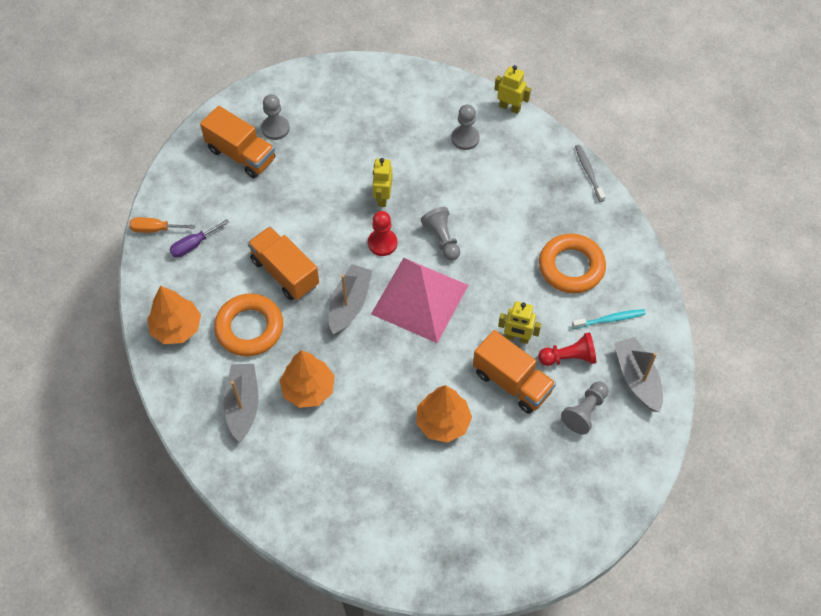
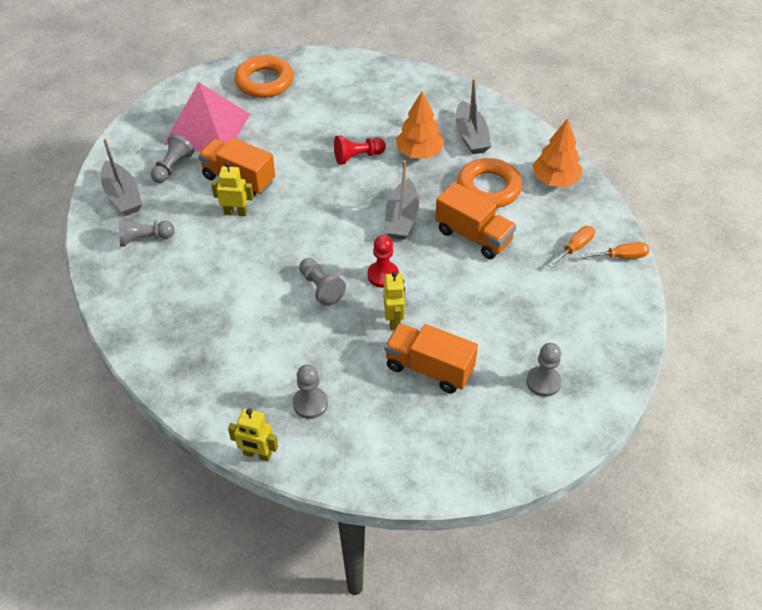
camera: 170 degrees right, 10 degrees down
(193, 245) = (575, 247): purple screwdriver -> orange screwdriver
(241, 155) = (569, 345): orange truck -> orange truck (429, 368)
(420, 299) = (334, 231): pink pyramid -> pink pyramid (207, 129)
(443, 422) = (297, 145): orange tree -> none
(568, 357) = (186, 203): red pawn -> red pawn (357, 156)
(571, 267) = (181, 279): orange ring -> orange ring (264, 81)
(588, 173) = (157, 382): grey toothbrush -> none
(610, 319) = (144, 238): turquoise toothbrush -> grey pawn

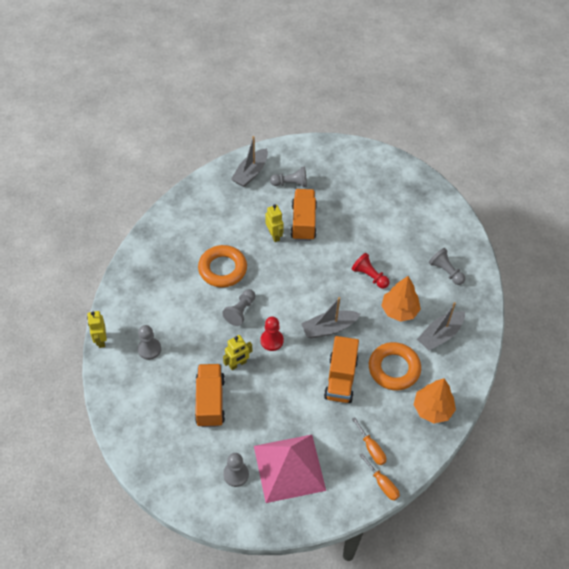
camera: 60 degrees right, 5 degrees up
(144, 238) = (224, 202): grey pawn -> grey pawn (446, 271)
(207, 129) = (336, 182): pink pyramid -> pink pyramid (289, 467)
(264, 81) = (403, 189): orange ring -> orange ring (222, 269)
(575, 247) = (371, 448): orange screwdriver -> orange screwdriver turned 45 degrees clockwise

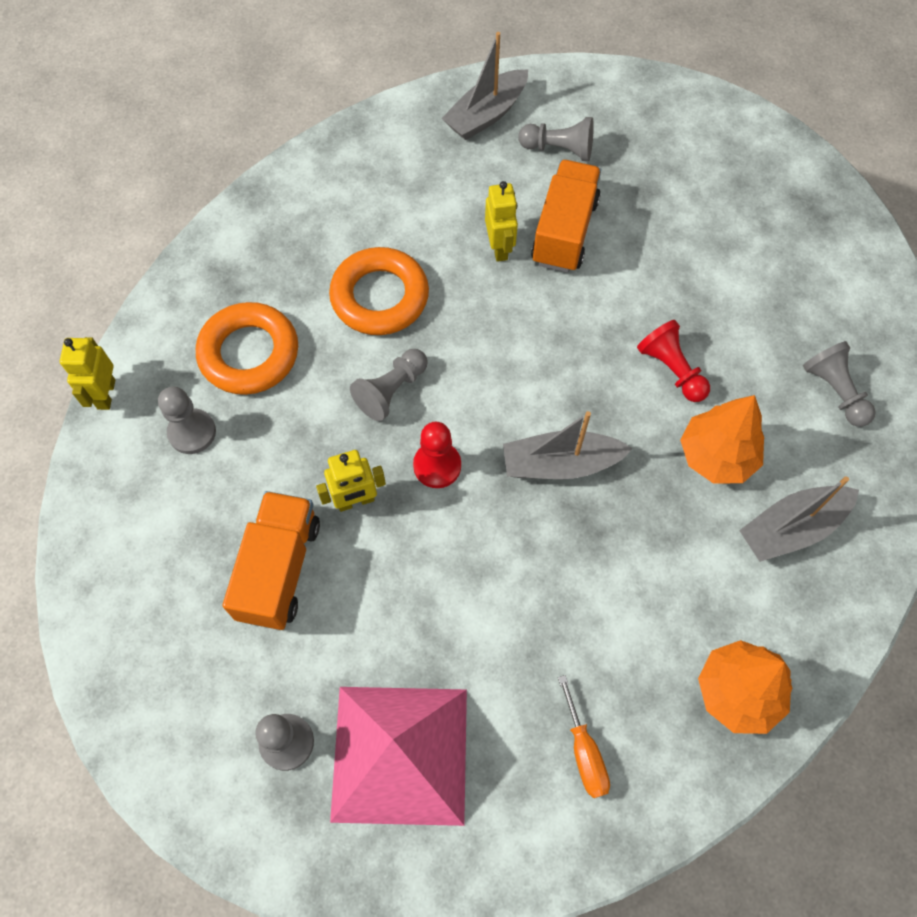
camera: 15 degrees right, 10 degrees up
(340, 378) = (557, 579): orange truck -> none
(382, 484) = (588, 840): orange screwdriver -> none
(394, 369) = (675, 582): orange ring -> orange ring (249, 353)

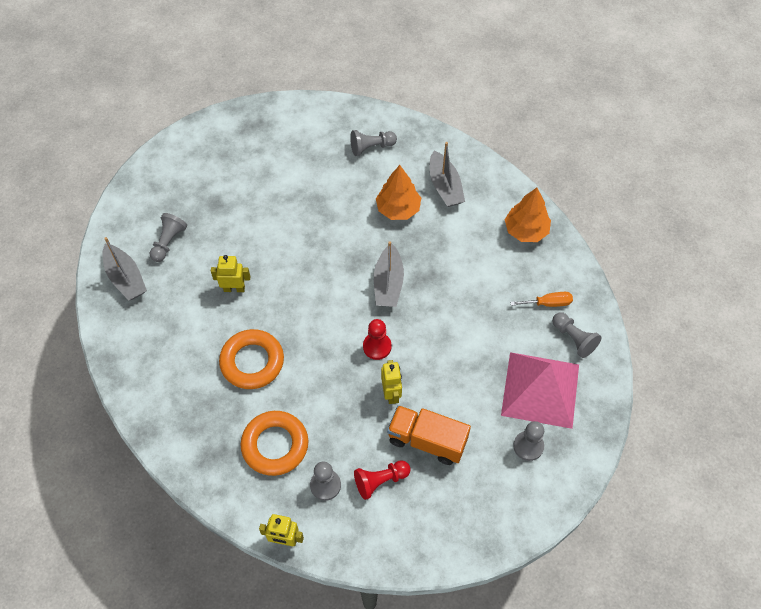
camera: 80 degrees left, 5 degrees down
(391, 391) = (322, 364): grey pawn -> grey pawn (573, 338)
(564, 232) = (232, 251): orange truck -> none
(671, 369) = (341, 217): red pawn -> red pawn (380, 481)

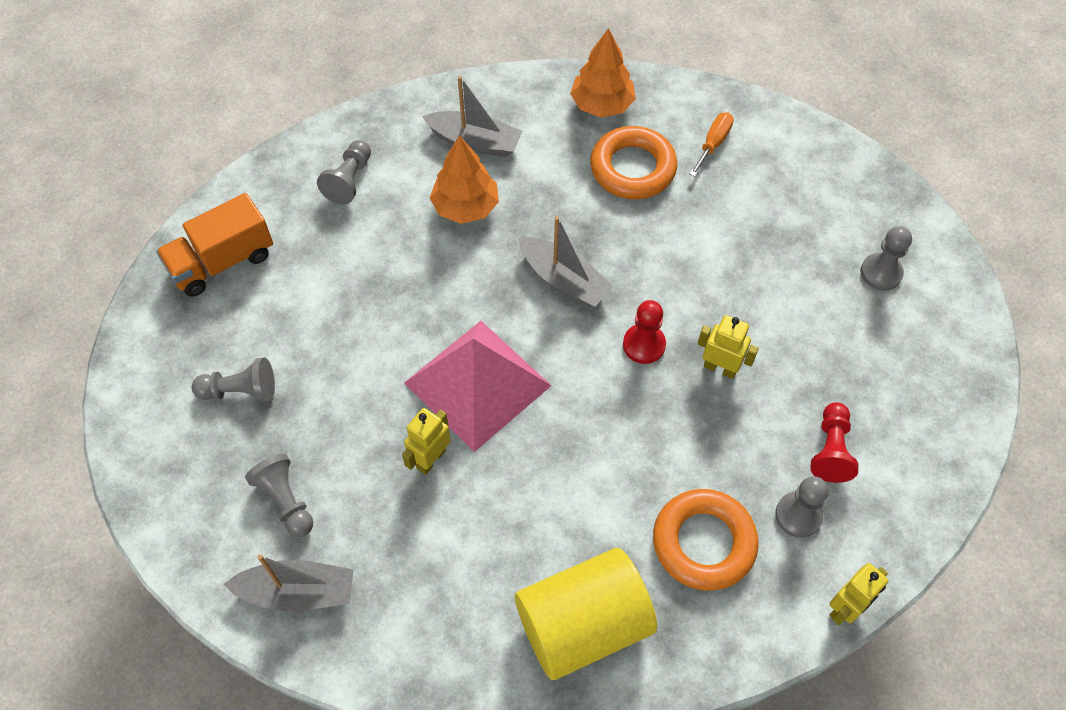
camera: 55 degrees left, 0 degrees up
(189, 413) = (583, 625): none -> yellow cylinder
(252, 362) = (561, 500): orange ring -> orange ring (632, 168)
(427, 440) = (808, 368): orange truck -> orange truck (222, 261)
(540, 389) = (817, 218): pink pyramid -> pink pyramid (477, 384)
(573, 338) = (775, 149): grey pawn -> grey pawn (240, 391)

